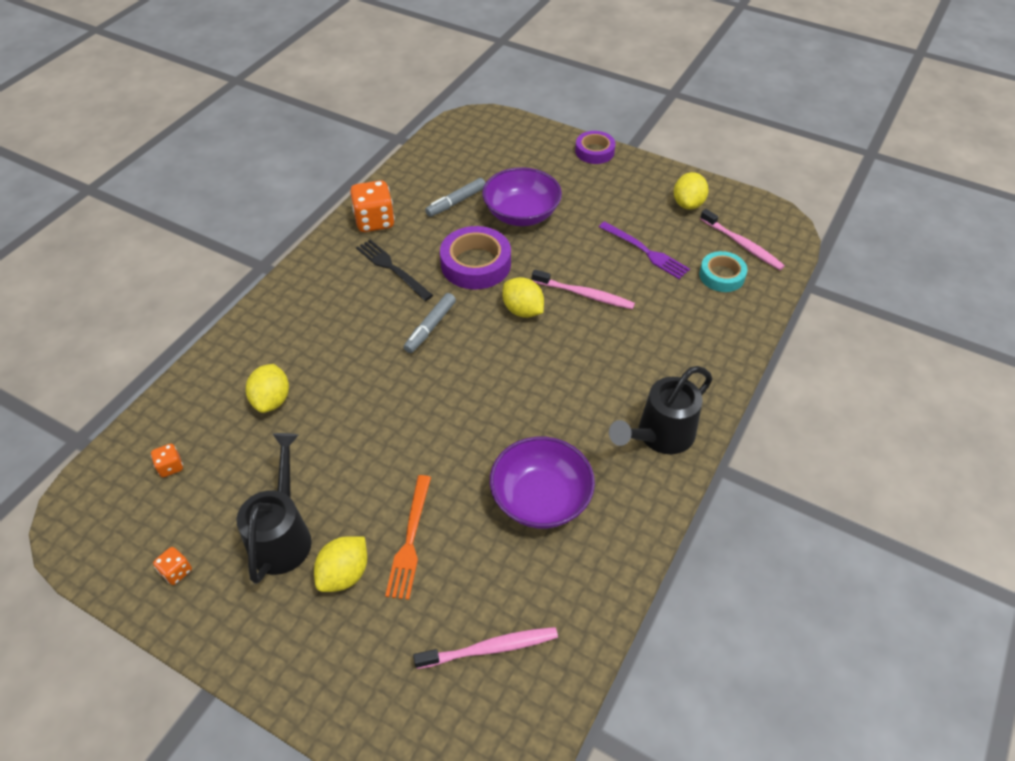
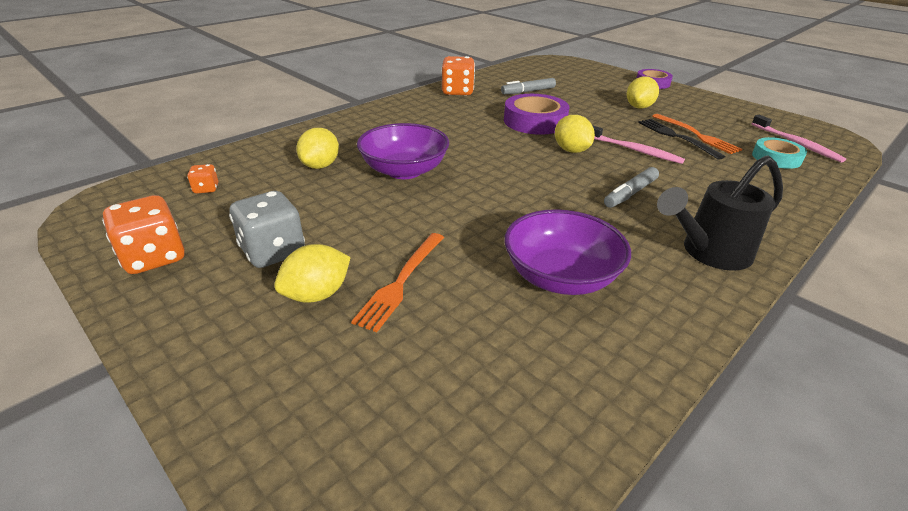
camera: 15 degrees right, 15 degrees down
(176, 571) = (154, 257): orange dice -> orange dice, size x2.02
(282, 535) = (273, 252): black watering can -> grey dice
(392, 268) = (461, 114): black fork -> black fork (676, 137)
(430, 327) = (482, 147): grey marker -> grey marker (630, 193)
(490, 648) = (458, 405): pink toothbrush -> none
(521, 214) = (582, 103): purple bowl -> purple bowl (404, 170)
(645, 251) = (696, 135): purple fork -> orange fork
(688, 204) = (738, 116): yellow lemon -> yellow lemon (639, 107)

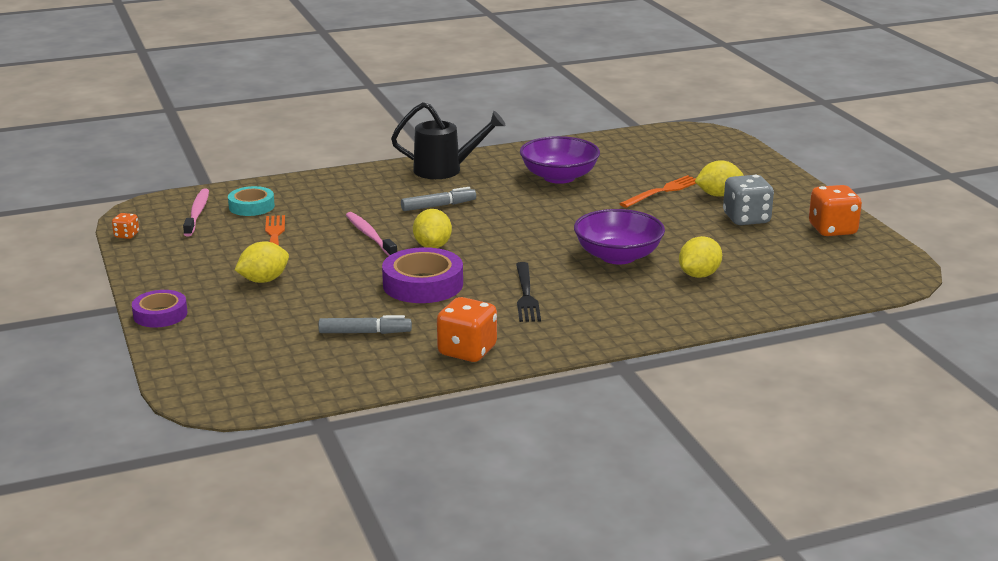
camera: 155 degrees left, 10 degrees down
(206, 189) = (809, 272): orange dice -> orange dice (126, 235)
(676, 137) = (300, 239): black fork -> black fork (526, 295)

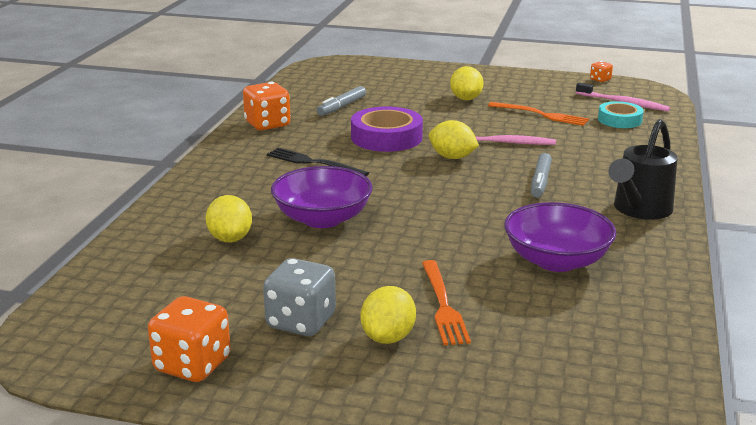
camera: 125 degrees right, 0 degrees up
(160, 314) = (452, 69): purple tape -> none

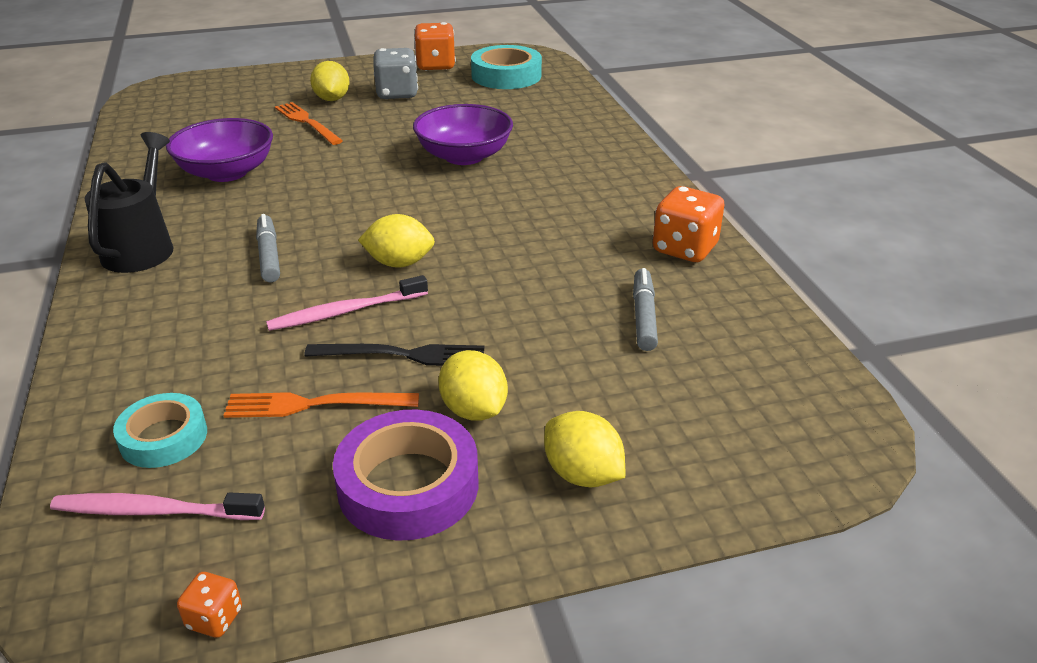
camera: 150 degrees right, 10 degrees up
(136, 313) = (506, 76): none -> turquoise tape
(230, 238) = (517, 124): yellow lemon -> yellow lemon (582, 474)
(314, 163) = (549, 209): black fork -> black fork (402, 355)
(386, 137) = (512, 272): purple tape -> purple tape (408, 485)

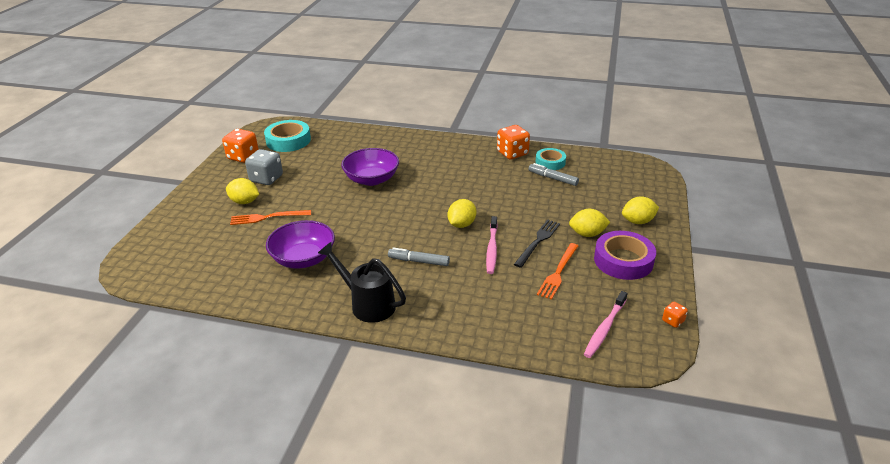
camera: 60 degrees left, 0 degrees up
(163, 437) = (555, 319): turquoise tape -> turquoise tape (550, 162)

